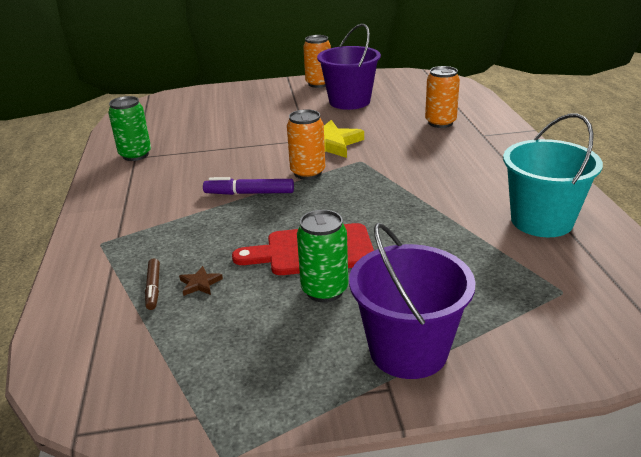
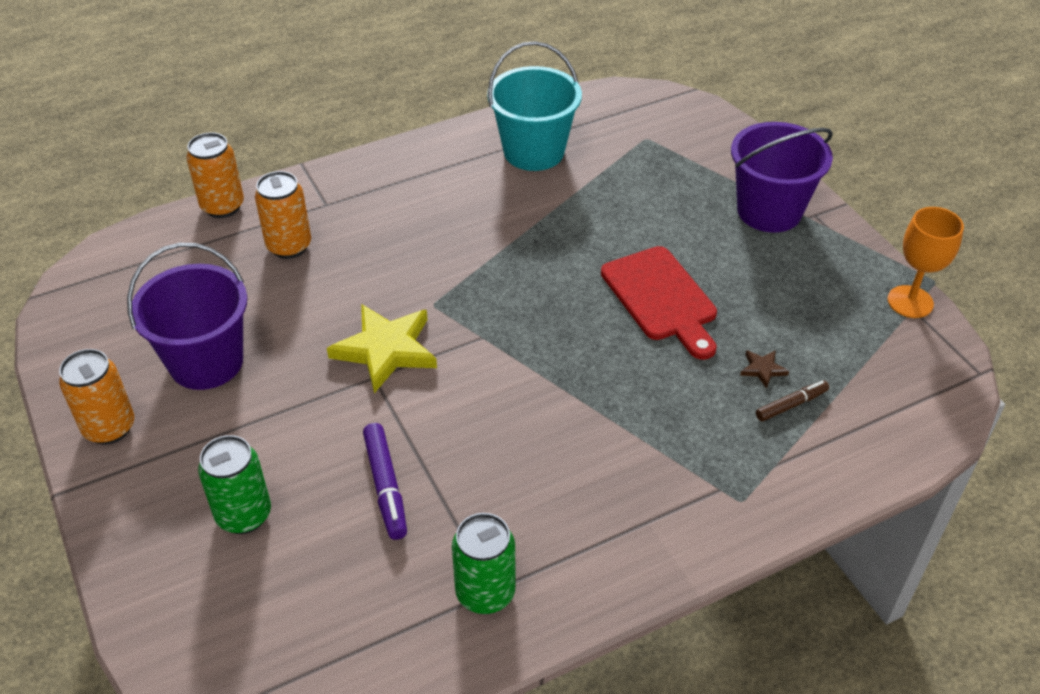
camera: 110 degrees left, 15 degrees up
(207, 418) = (910, 302): none -> orange goblet
(249, 193) = (560, 392): purple marker -> purple marker (385, 486)
(308, 173) = (484, 348): orange can -> orange can (222, 206)
(324, 290) = (722, 274): green can -> green can (244, 515)

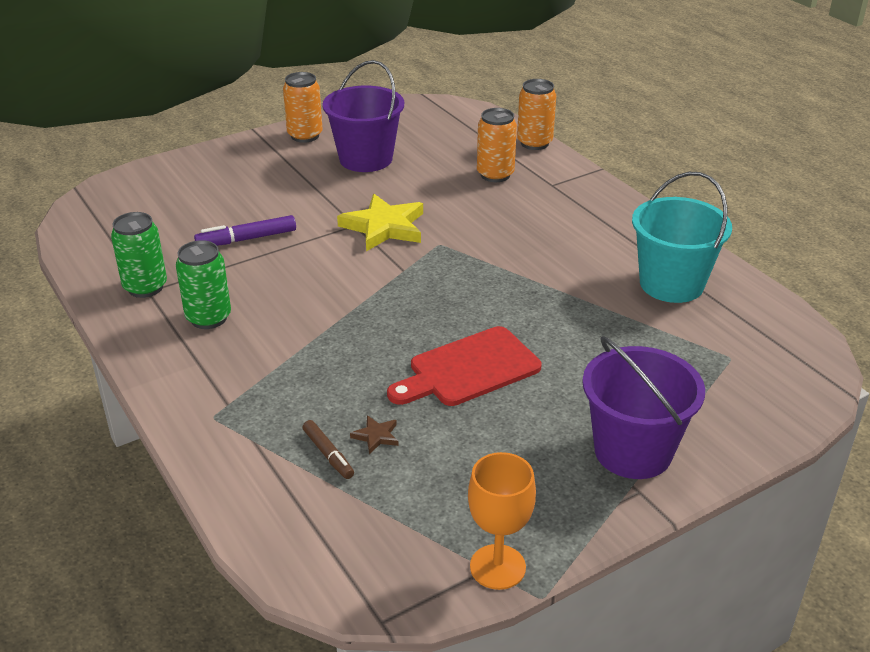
camera: 85 degrees right, 10 degrees down
(244, 515) = (228, 189): green can -> green can (208, 318)

